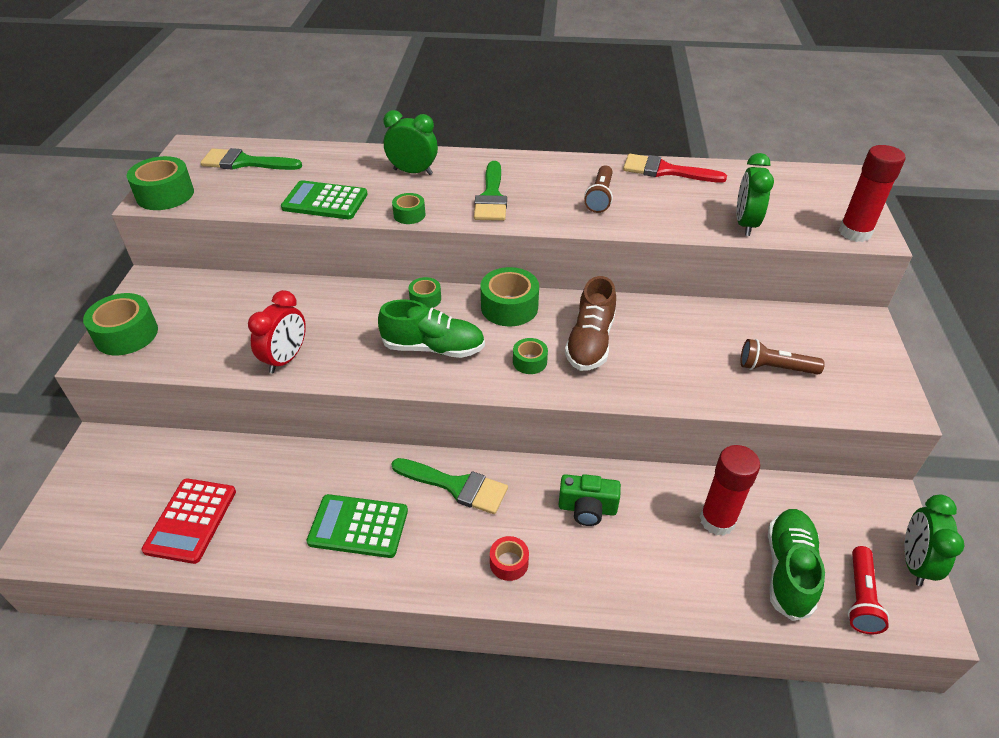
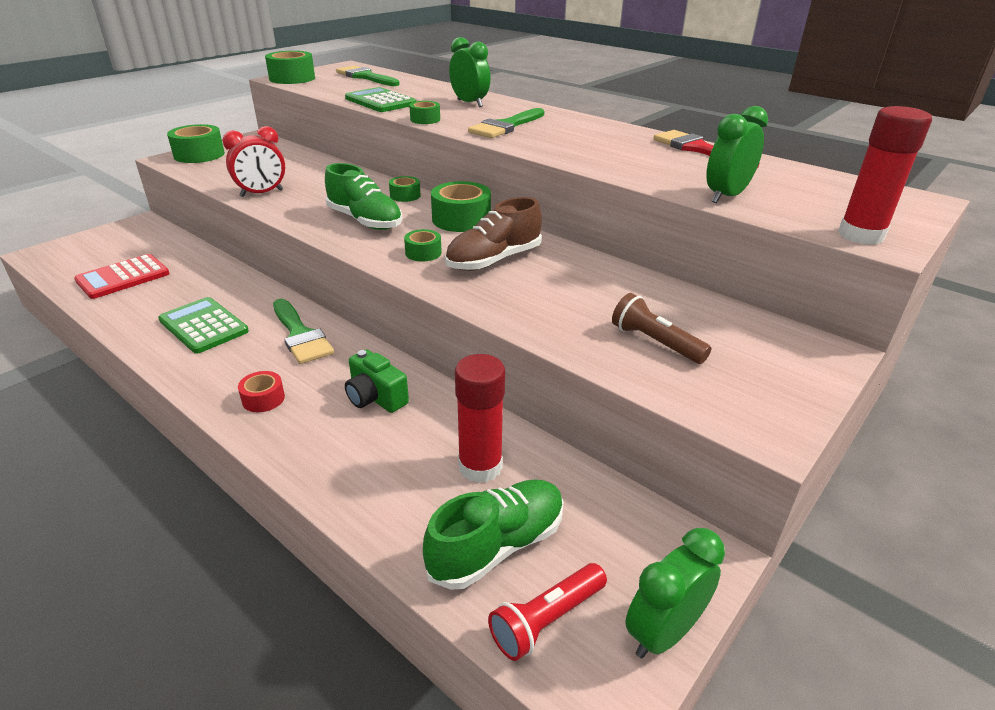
camera: 35 degrees right, 10 degrees down
(600, 197) = (601, 147): brown flashlight -> none

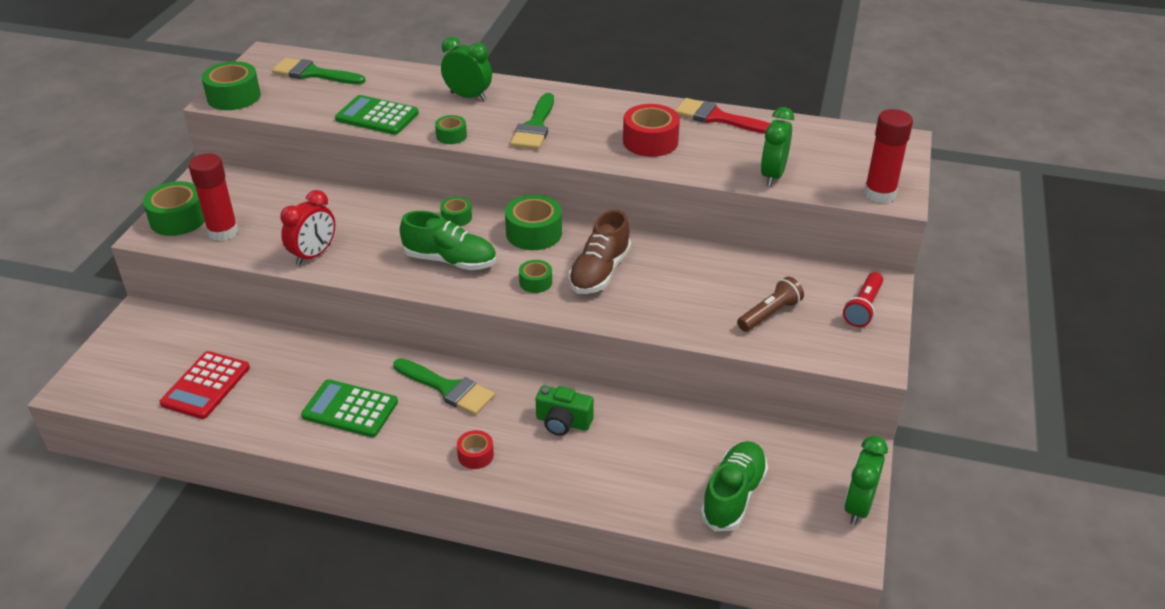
camera: 25 degrees left, 5 degrees up
(480, 466) = (682, 447): red glue stick -> red glue stick (223, 232)
(546, 620) = (791, 526): red flashlight -> red flashlight (863, 308)
(609, 152) = (650, 141): none -> red tape
(655, 342) = (770, 314): brown flashlight -> brown flashlight turned 120 degrees clockwise

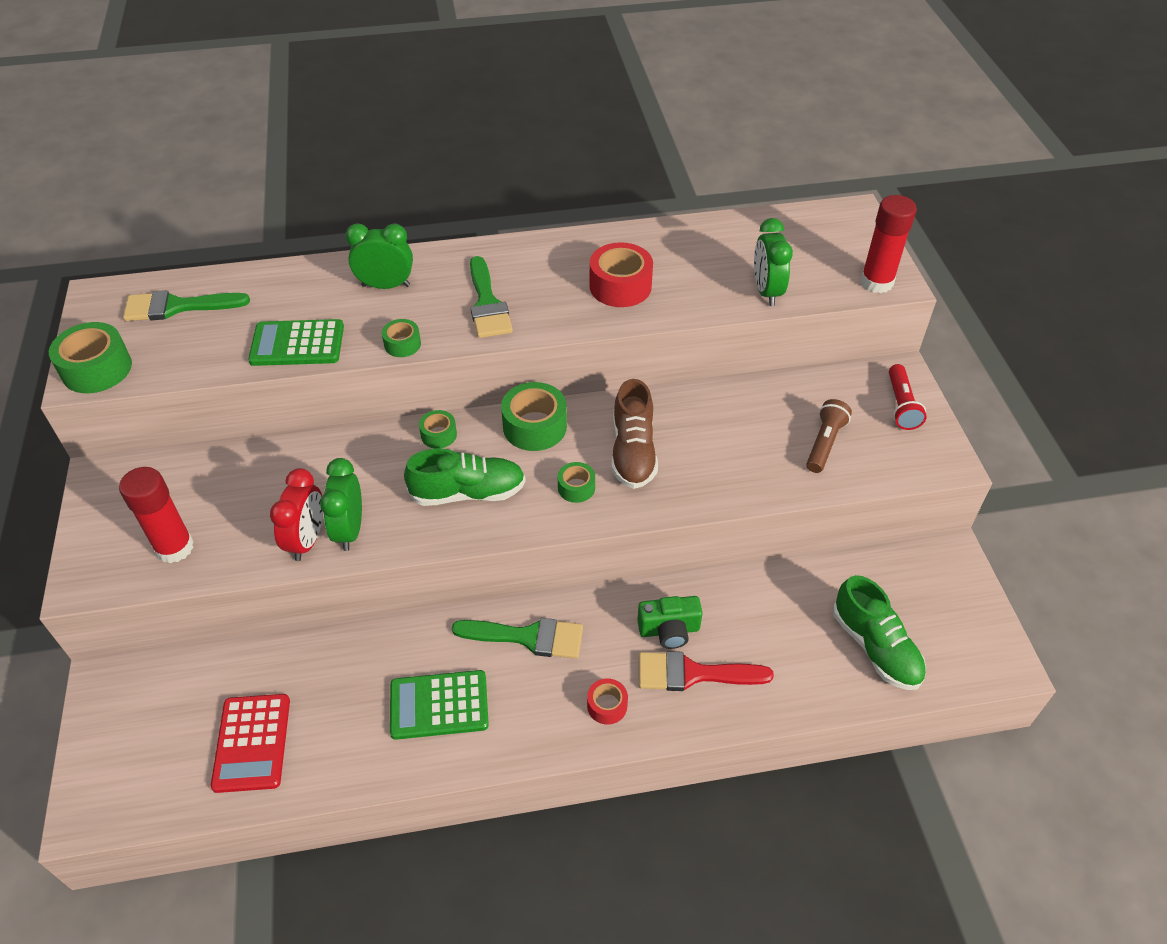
camera: 25 degrees left, 10 degrees up
(178, 219) = (104, 549): green tape -> none
(717, 118) = (667, 236): red brush -> red brush (693, 674)
(733, 496) = (875, 647): green shoe -> green shoe turned 150 degrees clockwise
(858, 507) = (986, 612): green clock -> green clock (349, 530)

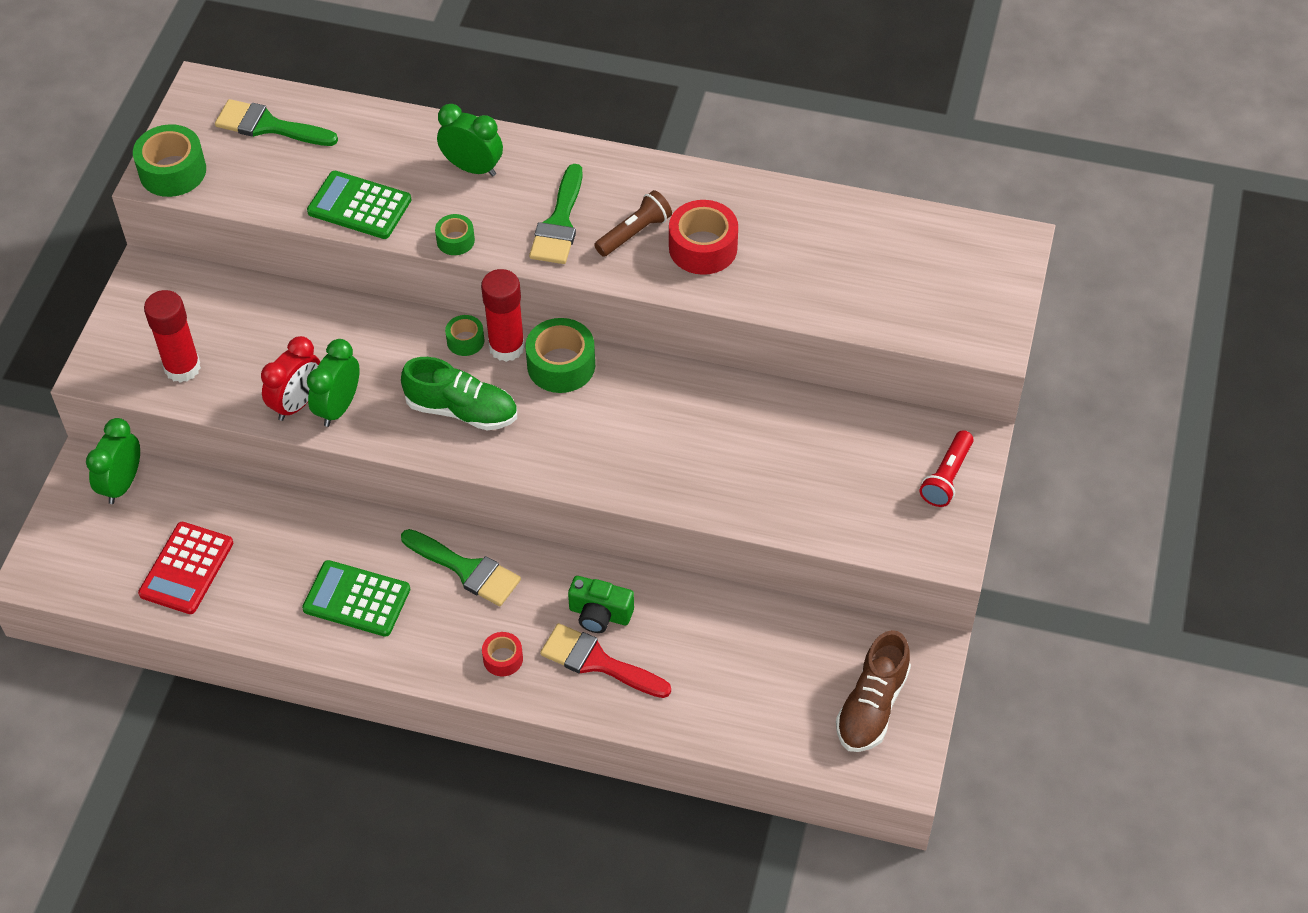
camera: 25 degrees right, 5 degrees up
(576, 488) = (565, 443): green tape -> none
(633, 452) = (640, 426): brown shoe -> brown shoe (872, 706)
(766, 291) = (849, 305): green clock -> green clock (122, 484)
(824, 443) = (837, 488): brown flashlight -> brown flashlight (634, 233)
(875, 647) = (786, 707): green shoe -> none
(876, 282) = (974, 335): red glue stick -> red glue stick (506, 347)

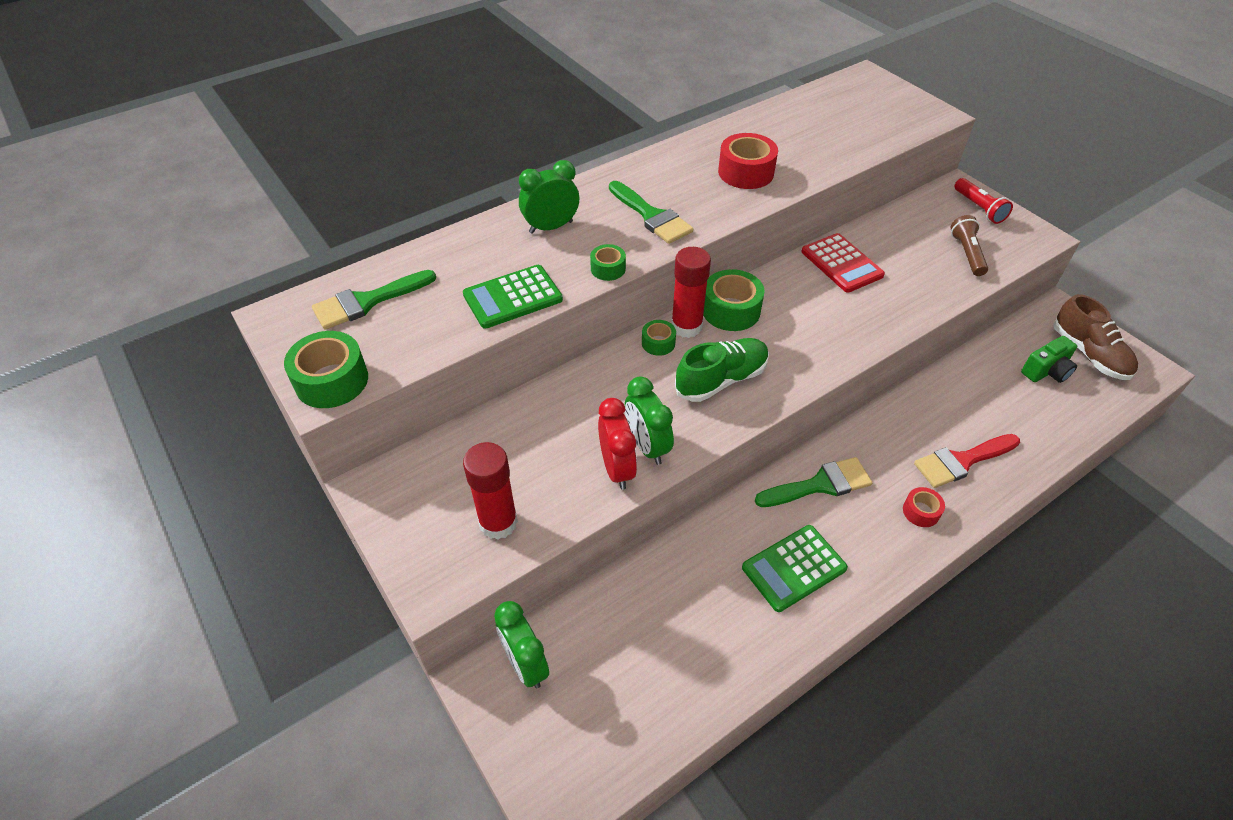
camera: 50 degrees left, 5 degrees down
(186, 568) = (661, 671): red calculator -> red calculator (841, 263)
(600, 614) = (919, 436): green camera -> green camera (1046, 371)
(634, 233) = (700, 191): brown flashlight -> brown flashlight (967, 253)

